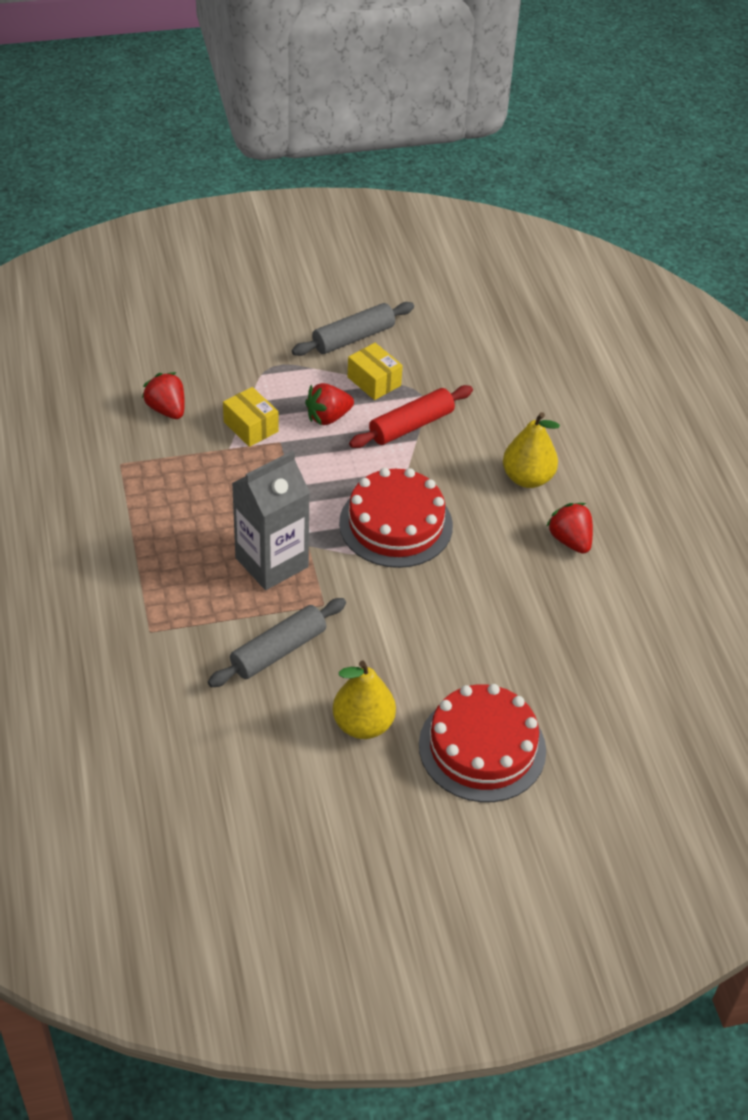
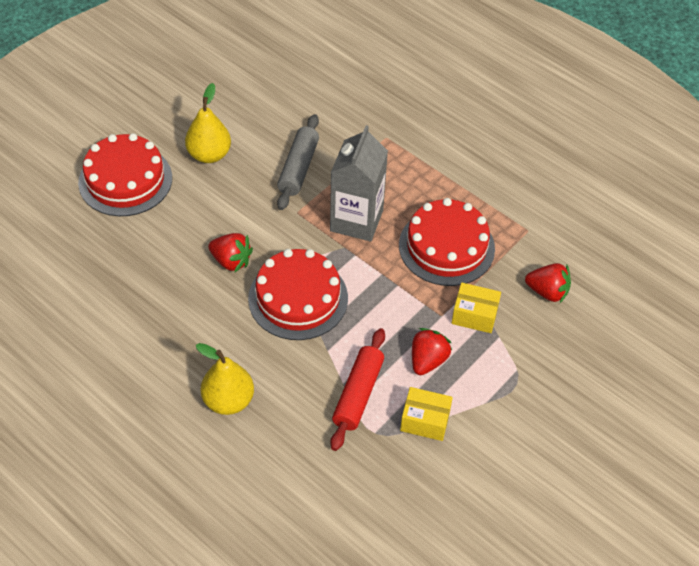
camera: 145 degrees right, 5 degrees up
(211, 491) = (446, 247): none -> red cake
(353, 338) = (483, 458): grey rolling pin -> none
(570, 540) = (158, 362): red strawberry -> red strawberry (231, 261)

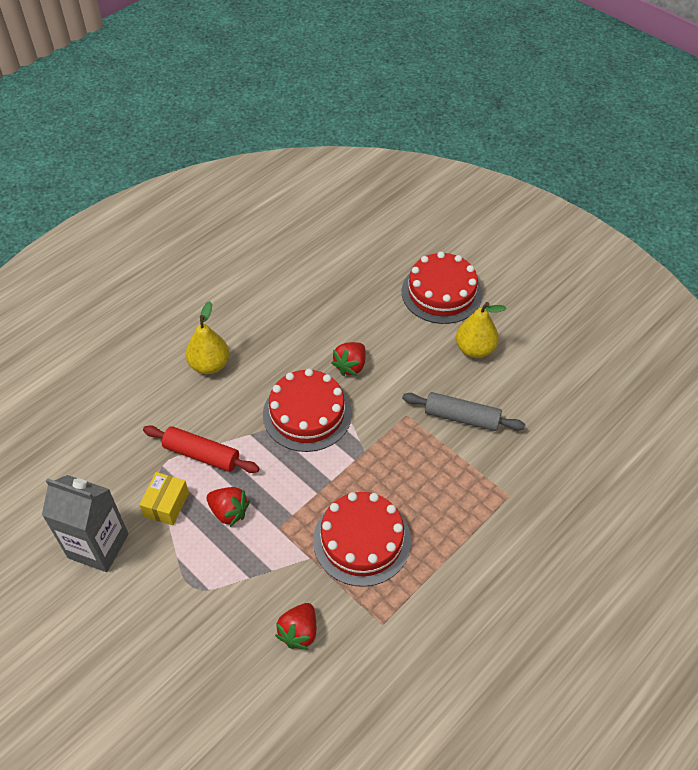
camera: 95 degrees right, 0 degrees up
(356, 220) = (396, 463): grey carton -> grey carton (98, 546)
(474, 315) = (276, 557): yellow box -> none

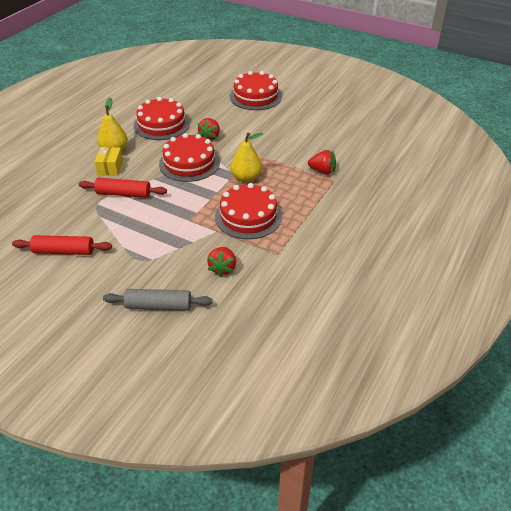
camera: 15 degrees left, 10 degrees down
(98, 546) = (64, 251): grey carton -> red rolling pin
(166, 504) = (107, 222): yellow box -> yellow box (110, 167)
(229, 512) = (152, 218): red strawberry -> red strawberry (322, 171)
(288, 325) = (161, 124): none -> red cake
(461, 417) = (290, 149): grey rolling pin -> grey rolling pin (158, 306)
(475, 349) = (286, 118): yellow pear -> yellow pear (246, 178)

